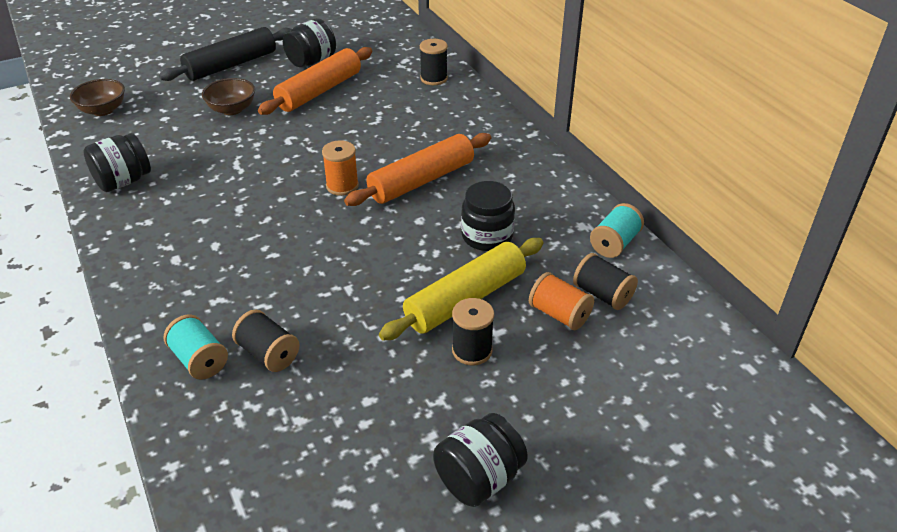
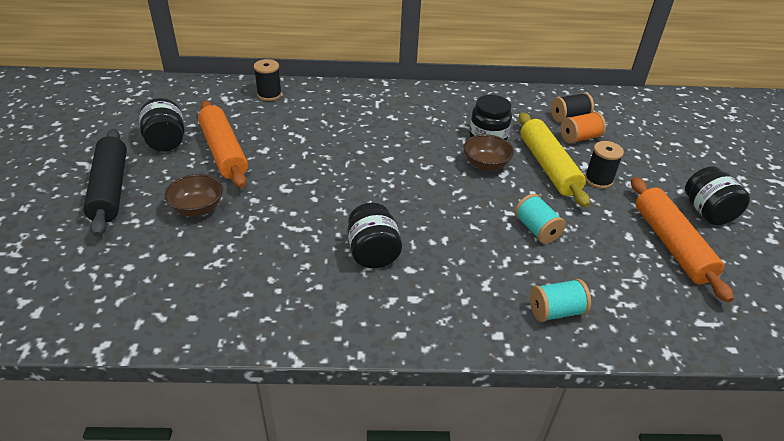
camera: 65 degrees left, 0 degrees up
(103, 110) = (91, 302): brown bowl -> brown bowl (485, 165)
(123, 181) = (256, 311): black jar -> black jar (373, 253)
(268, 354) = (564, 271): black spool -> none
(342, 186) = (379, 179): orange spool -> none
(421, 180) = (403, 142): orange rolling pin -> orange rolling pin (671, 244)
(614, 243) = (524, 97): turquoise spool -> turquoise spool (536, 230)

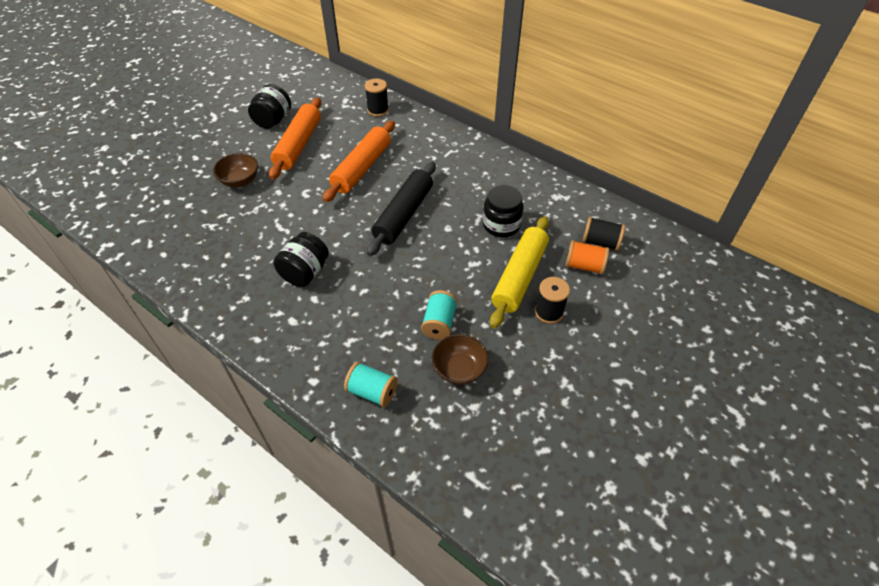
camera: 40 degrees right, 10 degrees up
(110, 189) = (208, 141): black rolling pin -> black rolling pin (403, 215)
(485, 165) = (468, 248): brown bowl -> brown bowl (459, 369)
(671, 244) = (536, 403): orange rolling pin -> orange rolling pin (362, 168)
(707, 212) = (612, 397): black jar -> none

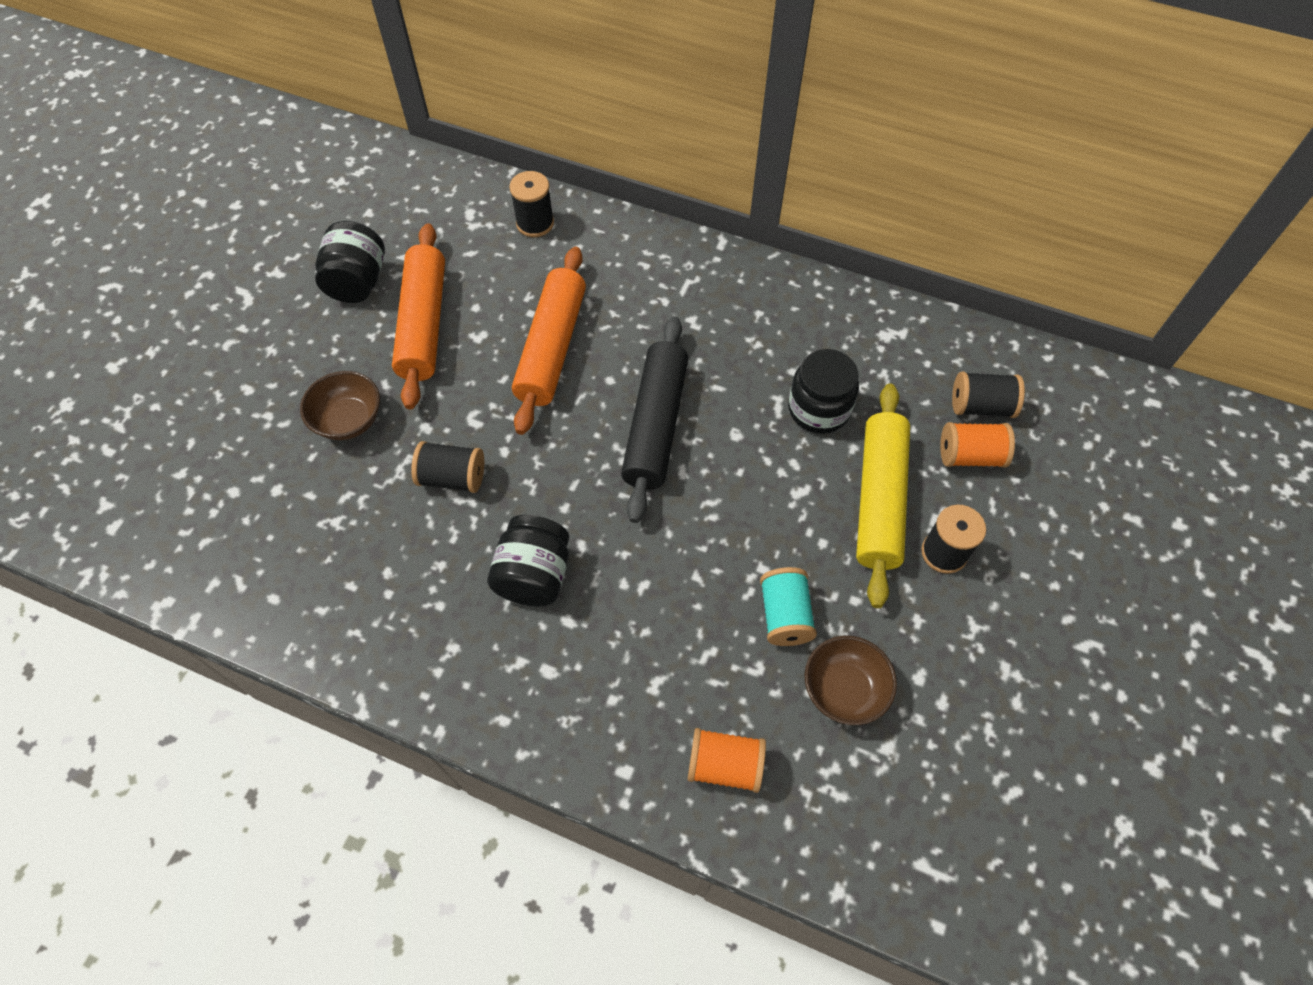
camera: 15 degrees left, 10 degrees up
(282, 217) = (452, 477): none -> black spool
(372, 392) = (725, 765): turquoise spool -> orange spool

